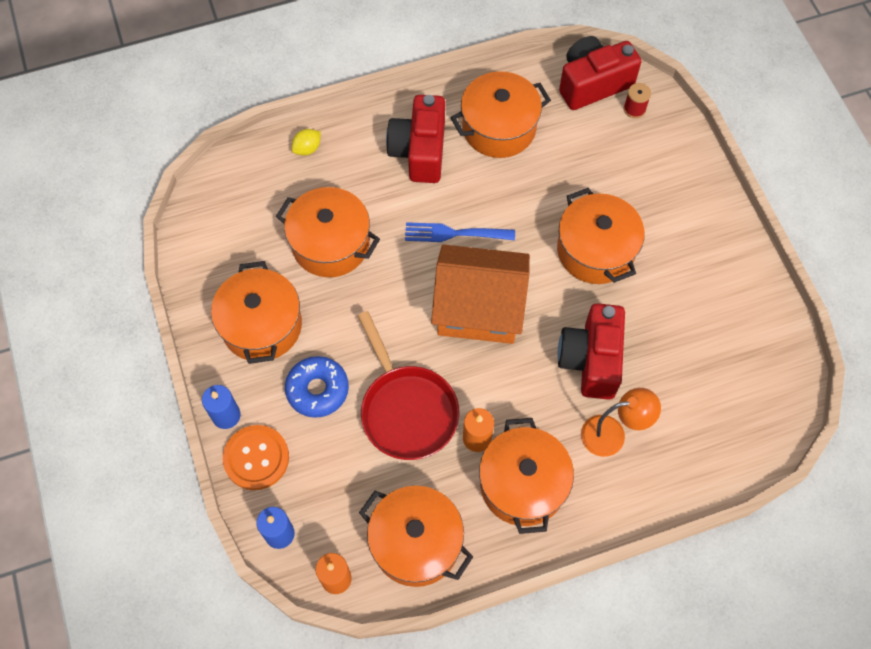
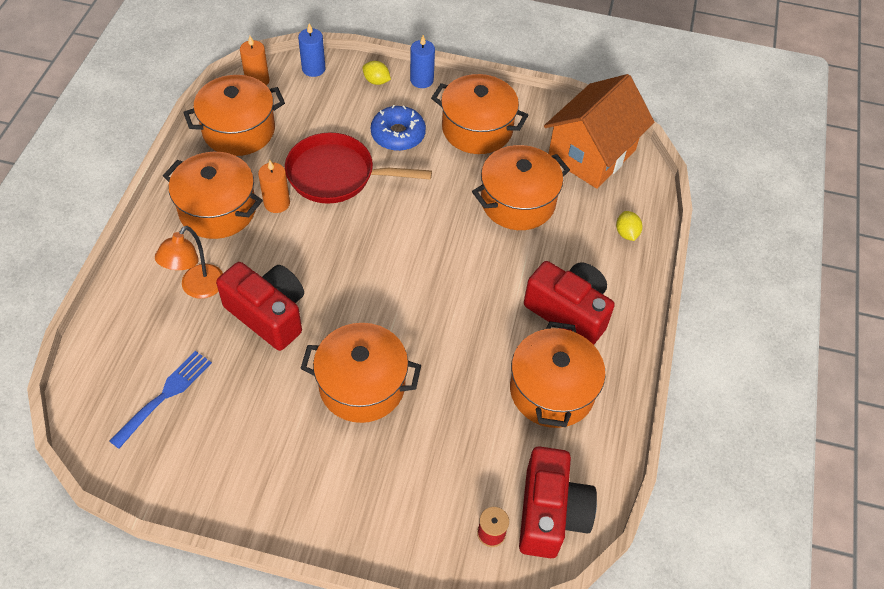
camera: 120 degrees right, 10 degrees down
(256, 458) = (376, 81): orange button -> yellow lemon
(454, 233) = (463, 289): blue fork -> blue fork (165, 396)
(479, 309) = (379, 265): orange house -> orange house (591, 154)

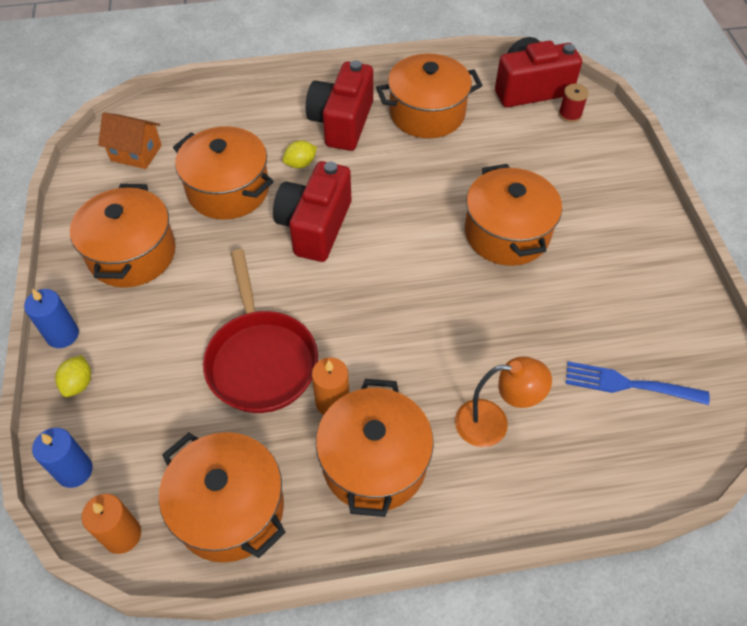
camera: 110 degrees left, 0 degrees up
(268, 314) = (482, 339): red camera -> red camera (315, 226)
(398, 134) = (169, 324): blue donut -> none
(591, 154) = (136, 153): orange house -> orange house, size x0.53
(626, 233) = (232, 107): yellow lemon -> yellow lemon (300, 164)

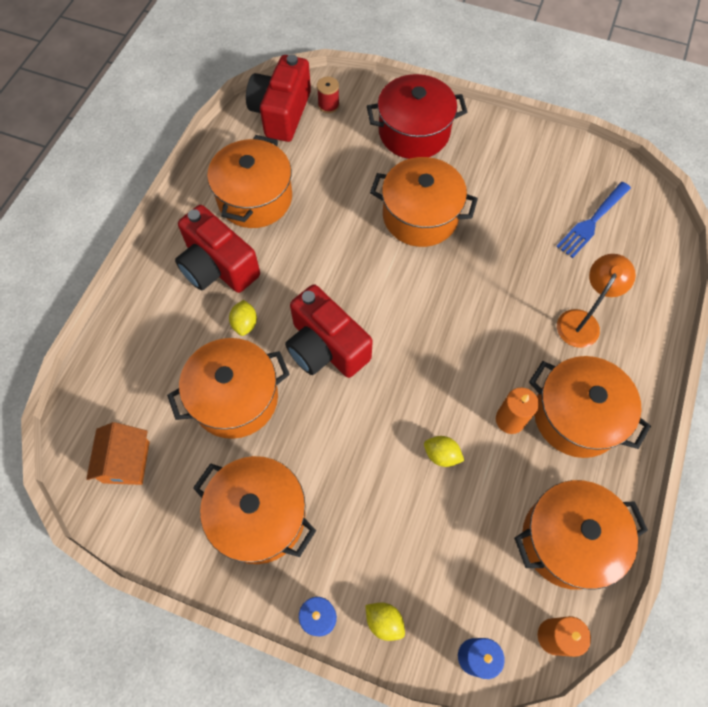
camera: 60 degrees left, 10 degrees up
(136, 153) = (126, 462): orange house -> orange house turned 45 degrees counterclockwise
(261, 360) = (441, 455): red pan -> yellow lemon
(599, 187) = (414, 132): none -> red pot

